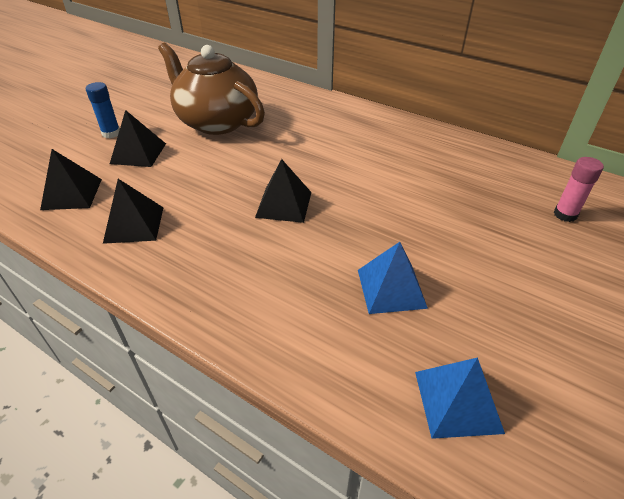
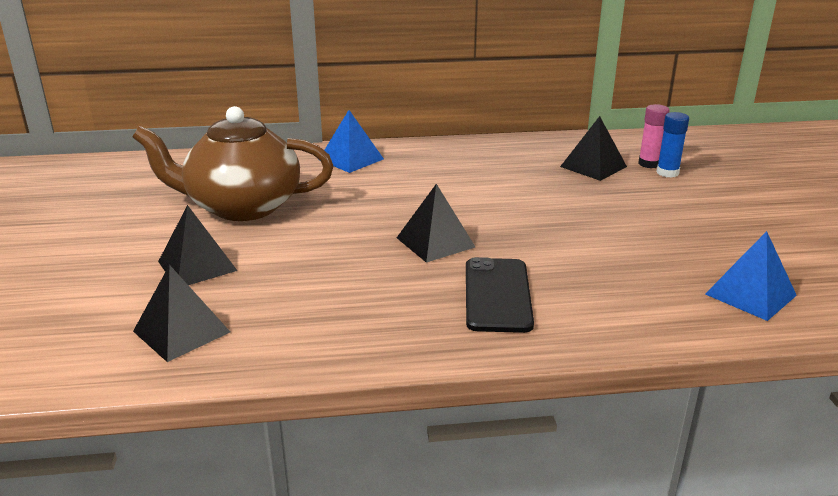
camera: 40 degrees left, 15 degrees down
(111, 133) = (121, 263): blue glue stick -> blue glue stick (667, 173)
(134, 224) = (313, 320): black pyramid -> black pyramid (593, 166)
(258, 271) = (497, 295): none -> black phone
(391, 288) = (613, 257): blue pyramid -> blue pyramid (351, 159)

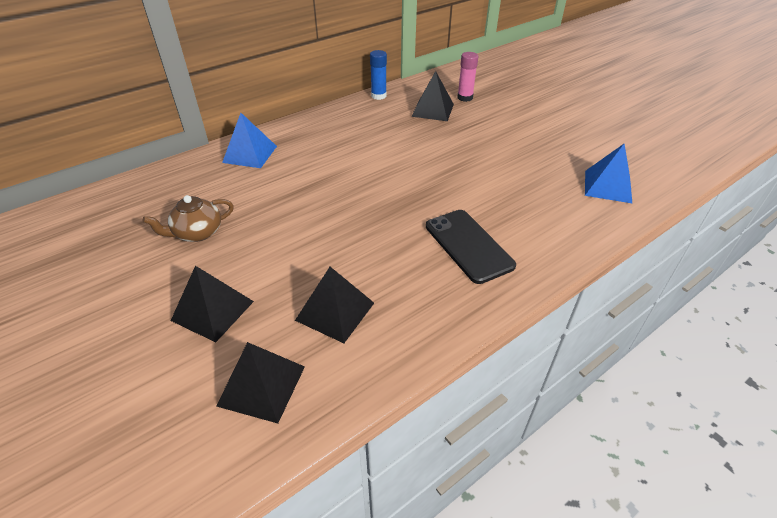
camera: 30 degrees left, 15 degrees up
(242, 207) = (197, 233): brown teapot -> brown teapot, size x0.47
(435, 242) = (385, 214): black pyramid -> black pyramid (335, 311)
(667, 173) = (482, 102): blue glue stick -> blue glue stick (378, 96)

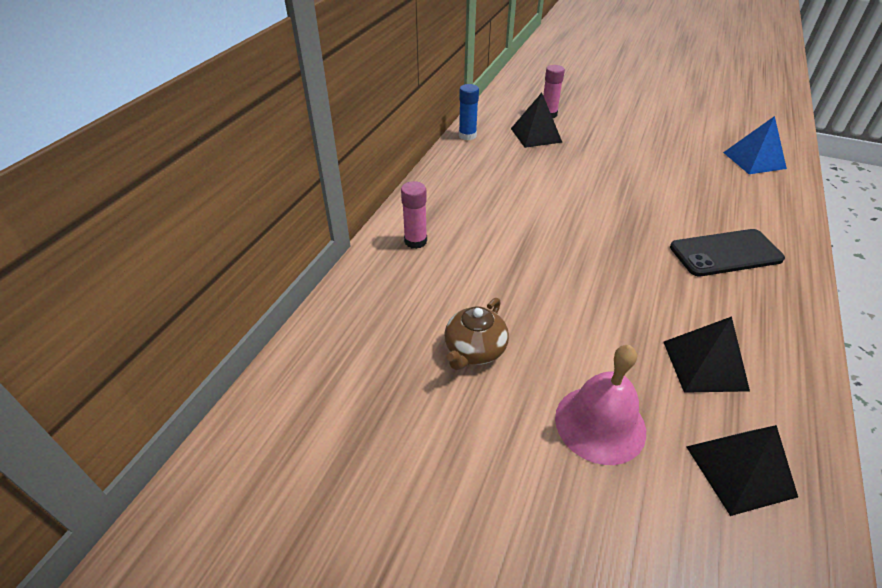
camera: 30 degrees left, 0 degrees up
(212, 310) = (600, 424): black pyramid -> pink bell
(250, 154) = (415, 241): blue pyramid -> pink glue stick
(468, 245) = (725, 253): black phone -> black phone turned 45 degrees counterclockwise

